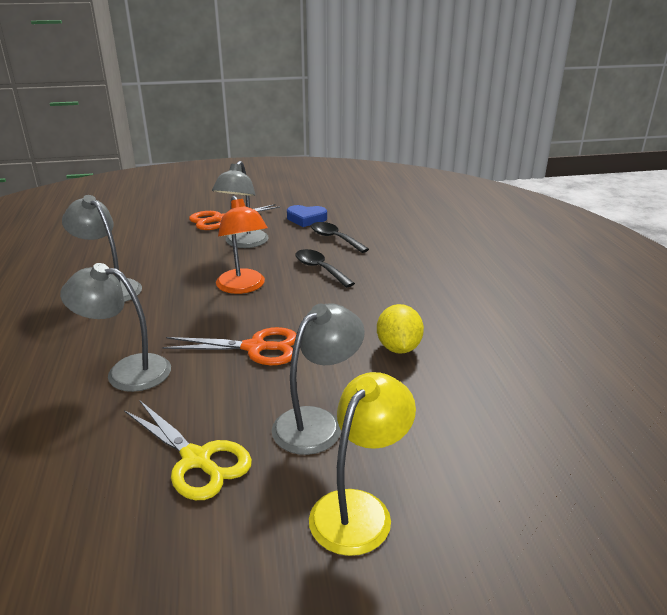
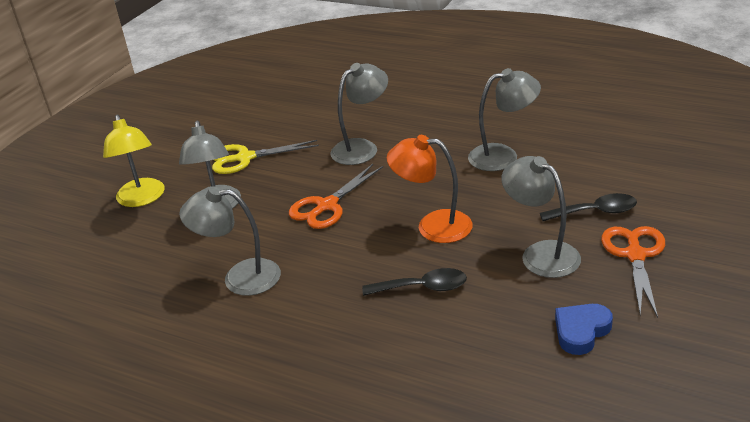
camera: 130 degrees right, 5 degrees up
(334, 238) = (493, 332): black spoon -> black spoon (595, 212)
(398, 348) = (240, 278): yellow lemon -> grey lamp

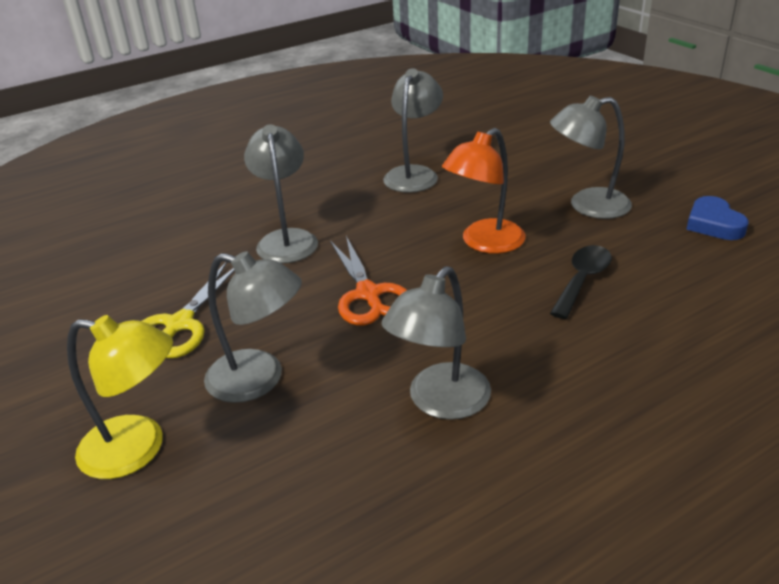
camera: 60 degrees left, 0 degrees up
(595, 212) = (552, 165): black spoon -> none
(635, 255) = (630, 170): orange scissors -> none

